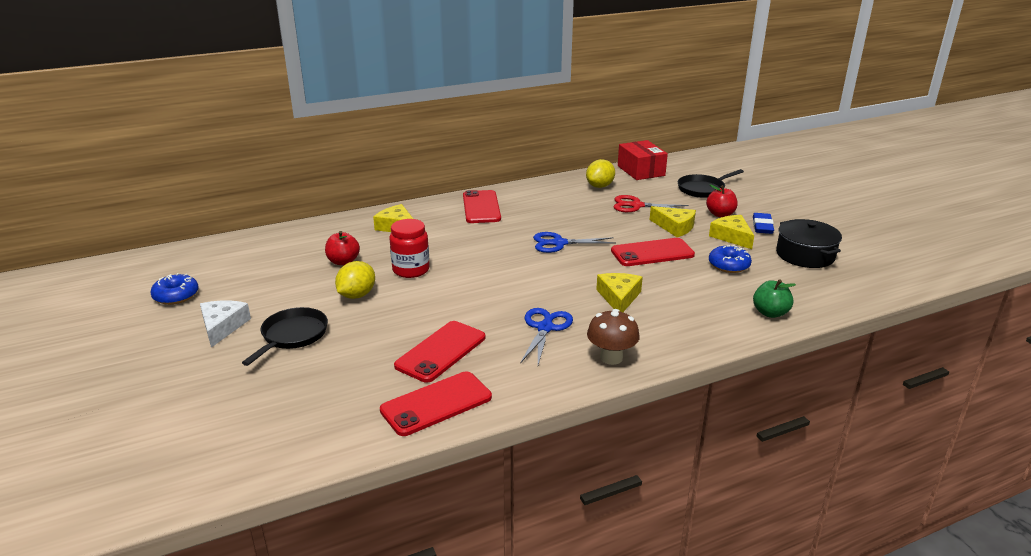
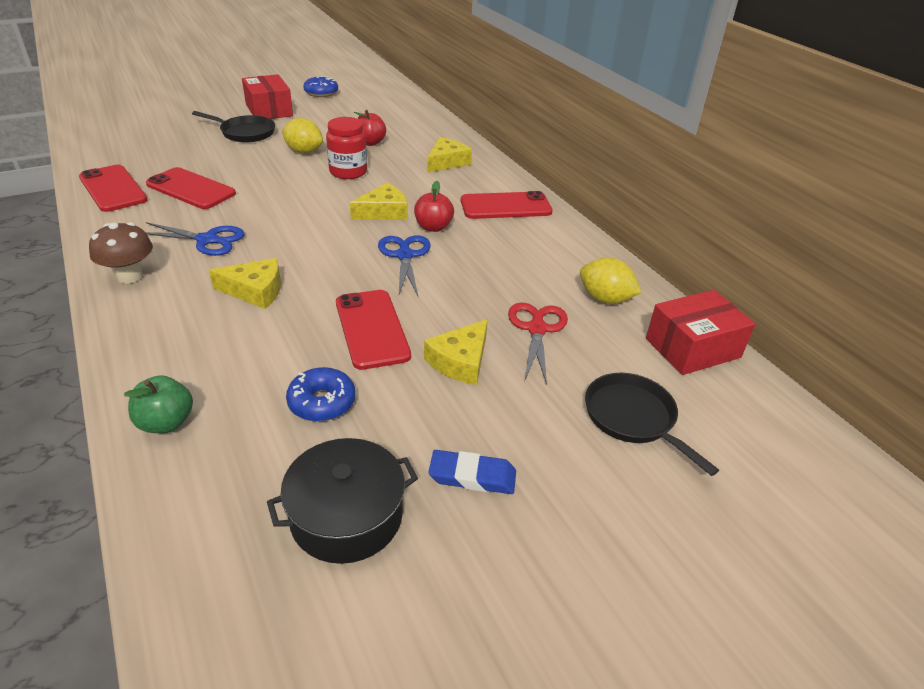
camera: 85 degrees right, 10 degrees up
(222, 327) = (269, 110): white cheese -> red box
(720, 214) = (519, 424): red apple -> red apple (433, 227)
(732, 237) = (425, 424): yellow cheese -> yellow cheese (384, 212)

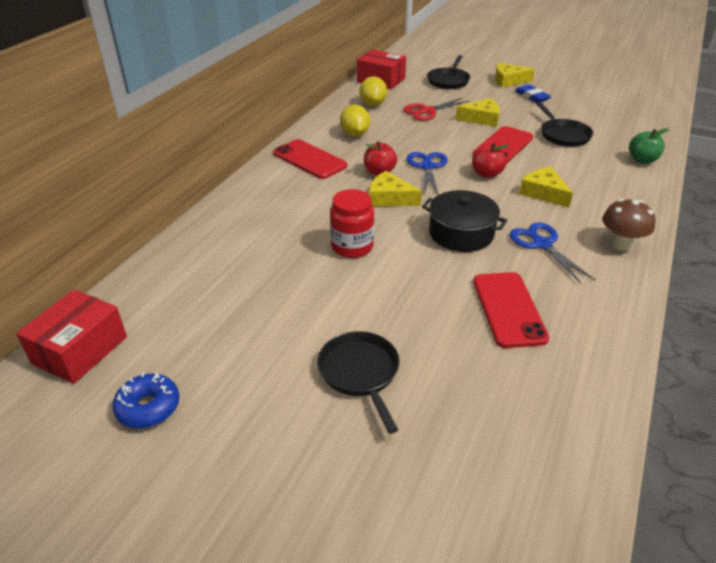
camera: 125 degrees left, 0 degrees up
(113, 189) = (586, 357): red phone -> none
(269, 110) = (270, 409): red box -> red box (80, 350)
(304, 151) = (347, 297): yellow lemon -> yellow lemon (355, 134)
(322, 402) = (563, 135): blue donut -> black pan
(346, 516) = (589, 108): black pot -> black pot (461, 233)
(370, 143) = (274, 270): red apple -> red apple (487, 174)
(405, 255) = (427, 167): blue scissors -> blue scissors turned 135 degrees clockwise
(447, 162) = (264, 210): yellow cheese -> yellow cheese (508, 81)

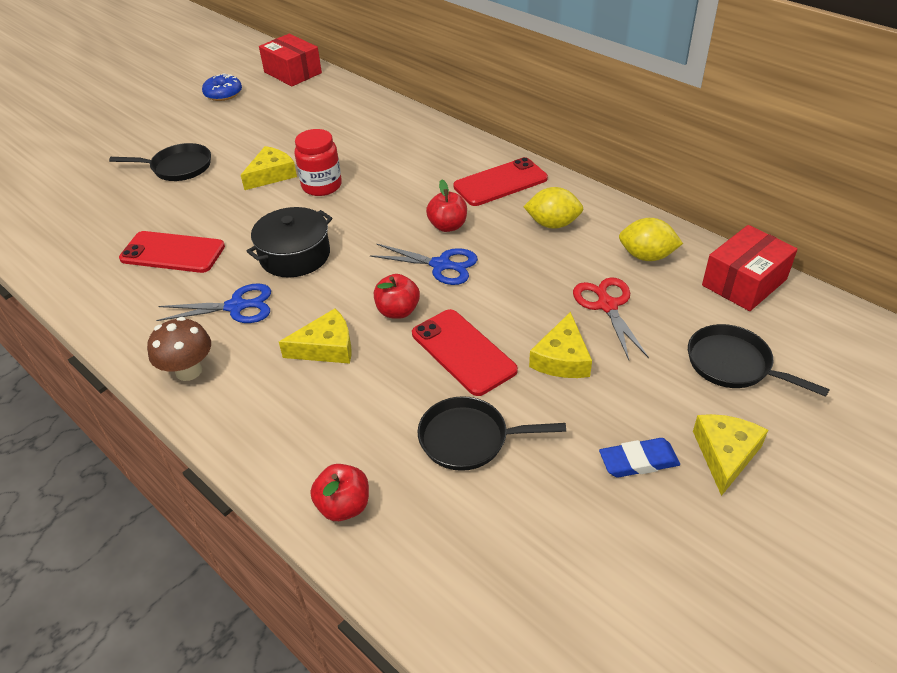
camera: 110 degrees right, 5 degrees up
(389, 198) = (389, 222): yellow cheese -> yellow cheese (271, 175)
(642, 160) = (344, 506): green apple -> red apple

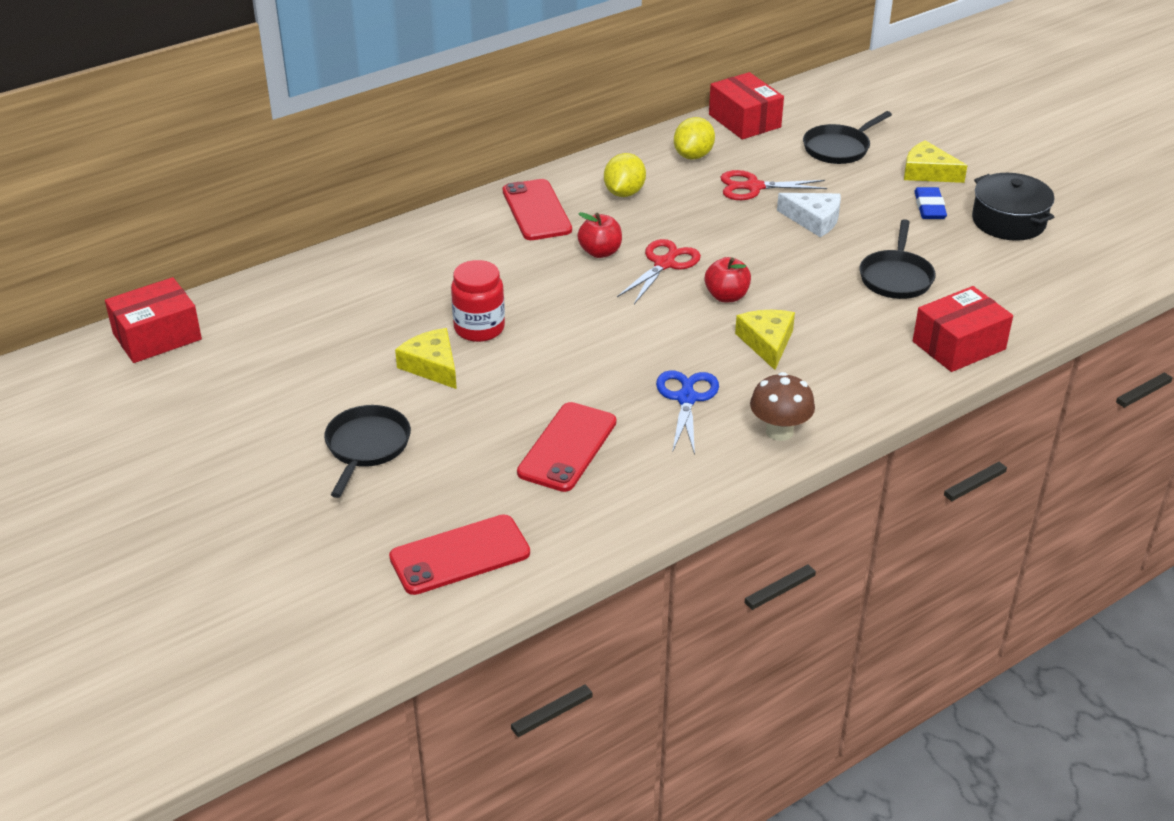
camera: 80 degrees left, 5 degrees down
(223, 94) = (174, 404): blue donut -> none
(295, 255) = (611, 355): black pot -> black pot (1008, 221)
(344, 506) = (958, 345): red apple -> red box
(441, 265) = (664, 263): blue scissors -> red scissors
(463, 352) = (793, 267): red phone -> red phone (460, 555)
(562, 358) = (814, 220): yellow cheese -> white cheese

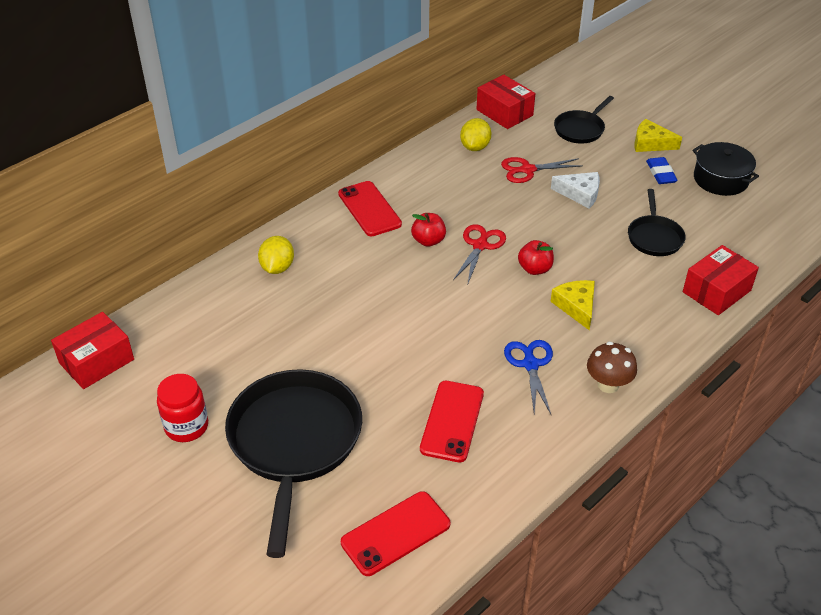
camera: 10 degrees left, 5 degrees up
(366, 447) = (294, 442): black pan -> black pan, size x1.98
(432, 366) = (326, 360): yellow cheese -> none
(479, 328) = (354, 321): red jar -> red jar (186, 426)
(624, 193) = (432, 186): yellow lemon -> yellow lemon (277, 268)

